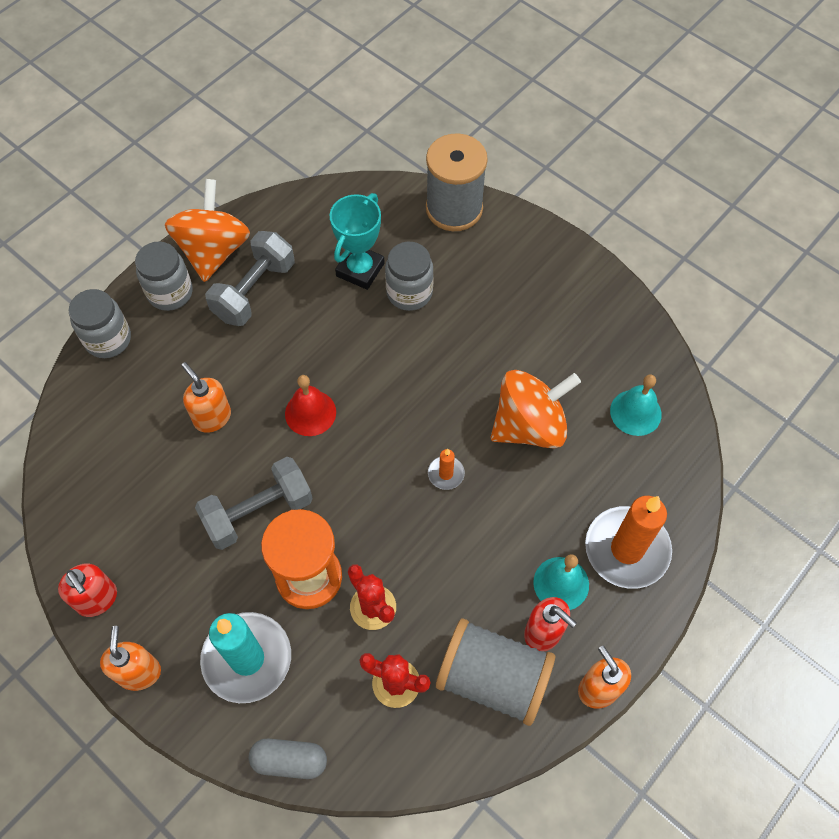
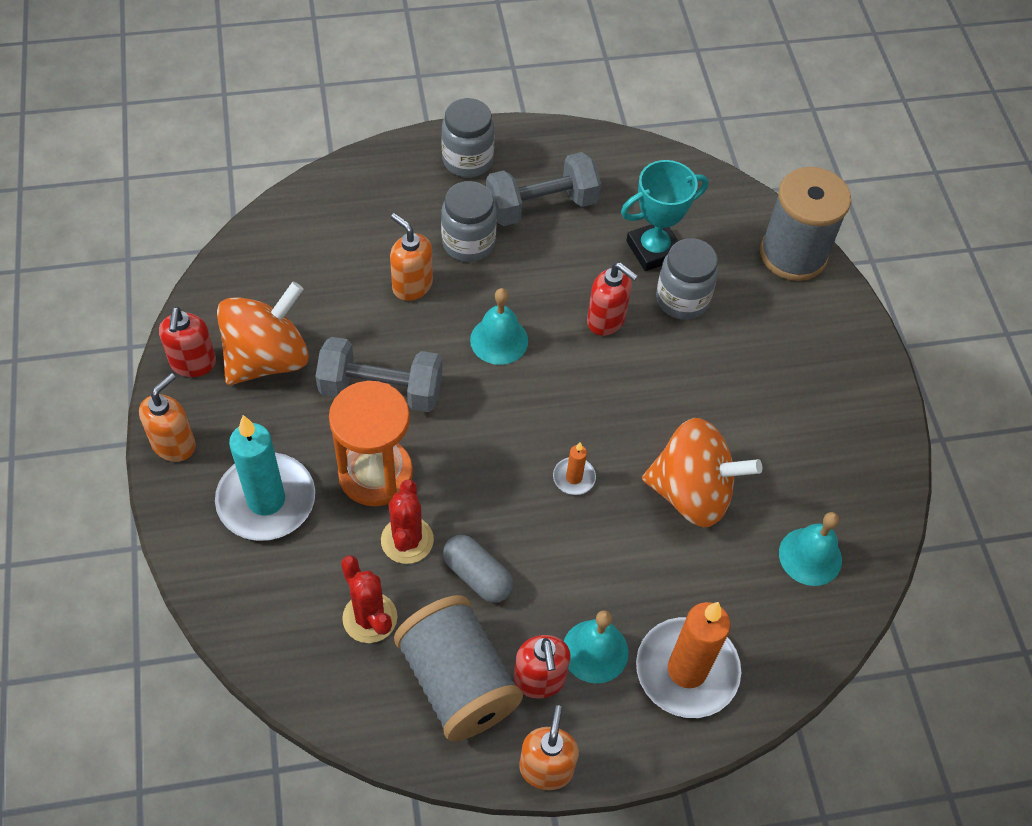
camera: 35 degrees right, 5 degrees down
(108, 339) = (383, 164): grey jar -> grey jar (468, 243)
(212, 417) = (412, 285): orange soap dispenser -> orange soap dispenser turned 45 degrees counterclockwise
(214, 251) = (536, 150): orange spinning top -> orange spinning top (267, 358)
(289, 760) = (227, 608): grey capsule -> grey capsule (477, 576)
(310, 413) = (499, 340): red bell -> turquoise bell
(371, 344) = (606, 320): none -> red soap dispenser

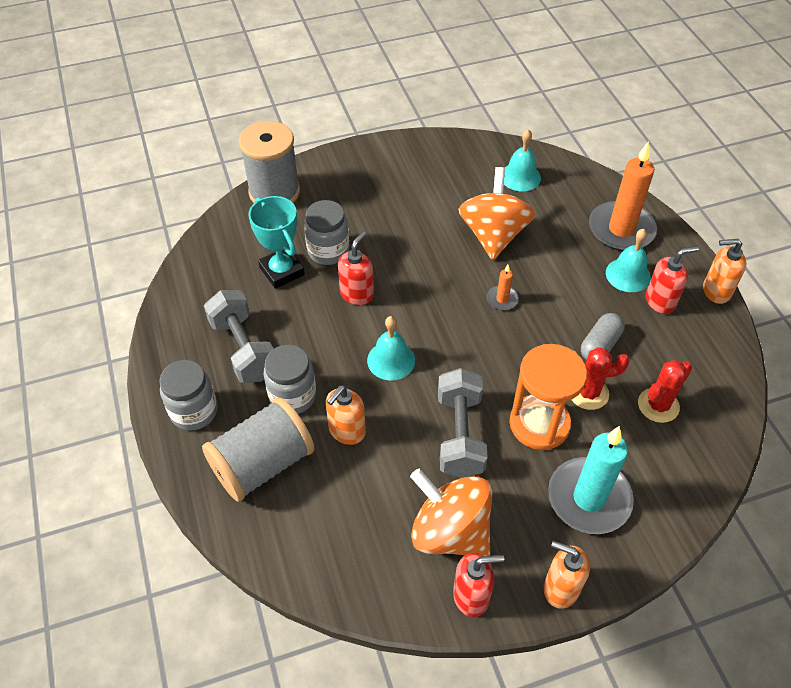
camera: 95 degrees left, 5 degrees down
(457, 682) = (681, 345): grey spool -> grey spool (263, 464)

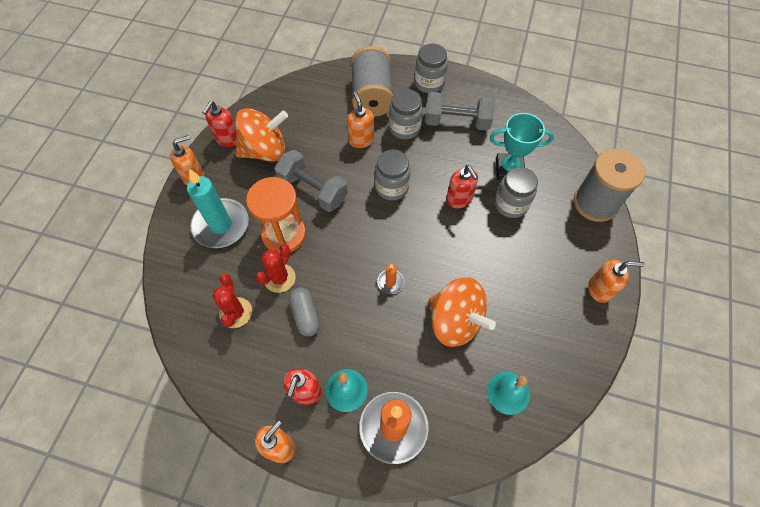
camera: 125 degrees right, 10 degrees up
(371, 158) = (600, 289): none -> orange soap dispenser
(391, 360) = (391, 187): turquoise bell -> grey jar

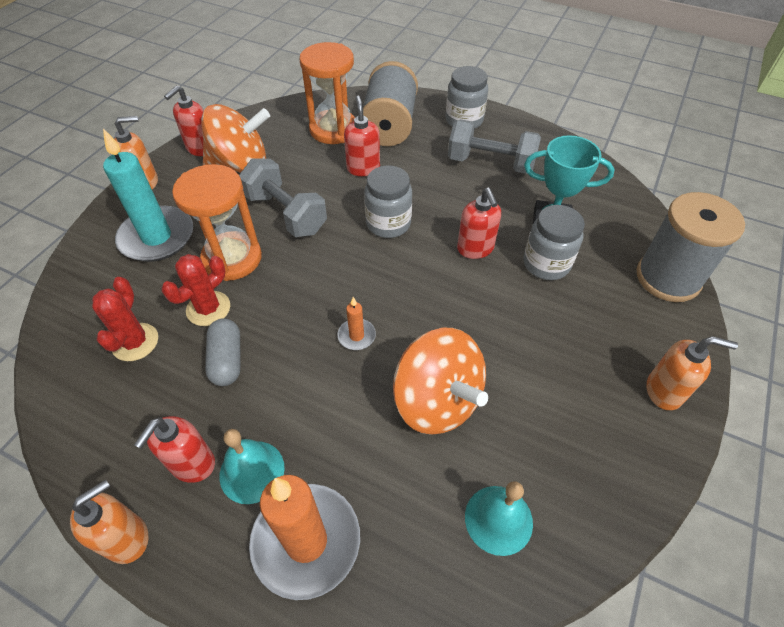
camera: 10 degrees right, 10 degrees down
(329, 106) = (333, 129): none -> orange hourglass
(361, 140) = (363, 168): orange soap dispenser -> red soap dispenser
(404, 128) = (421, 162): grey jar -> none

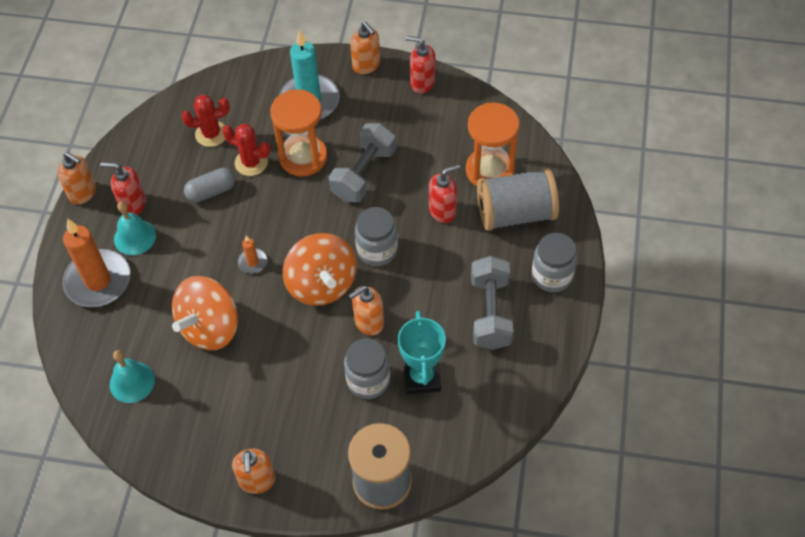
camera: 75 degrees right, 5 degrees up
(241, 165) = (411, 120): orange spinning top -> orange spinning top (322, 284)
(475, 249) = (368, 322): red soap dispenser -> orange soap dispenser

